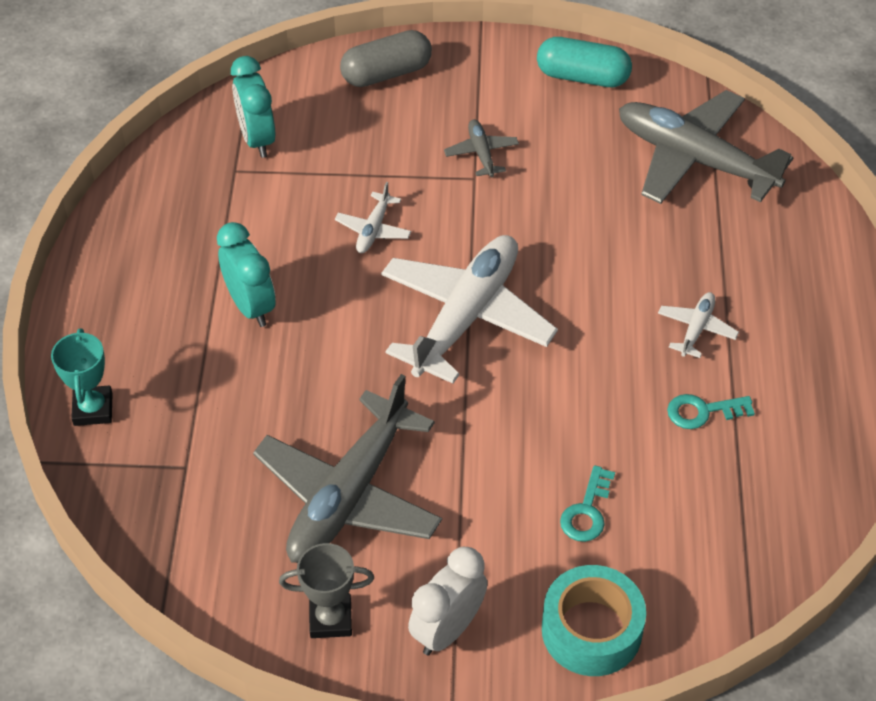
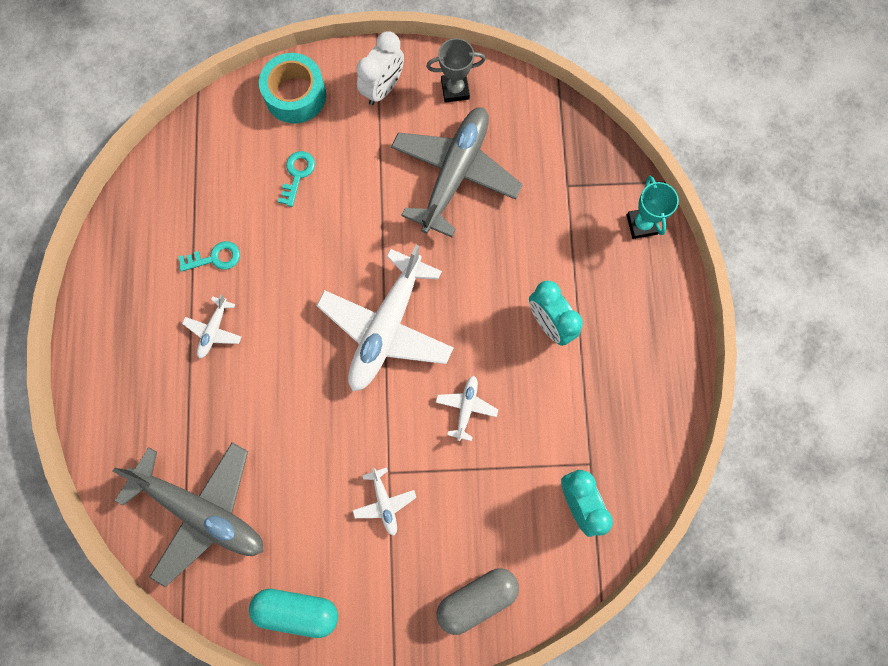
camera: 175 degrees right, 25 degrees up
(481, 153) = (384, 503): grey plane -> white plane

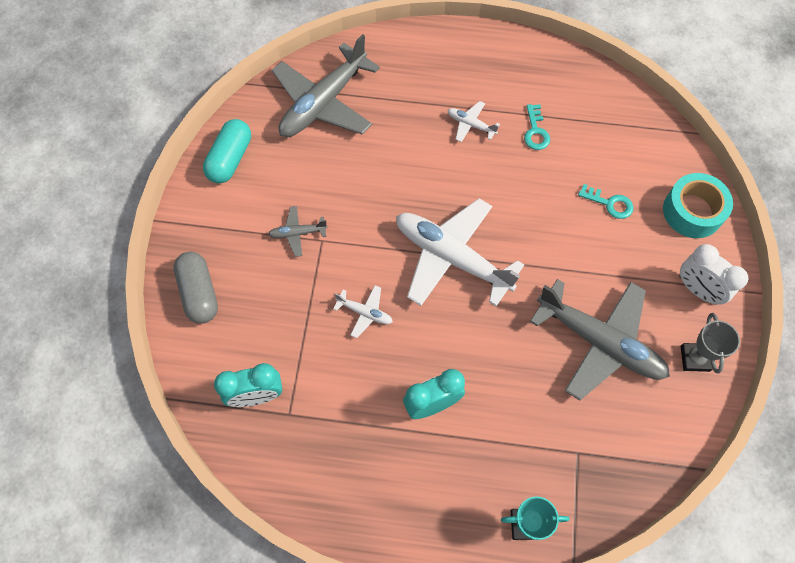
camera: 100 degrees right, 10 degrees down
(384, 503) = (297, 233): white plane -> grey plane

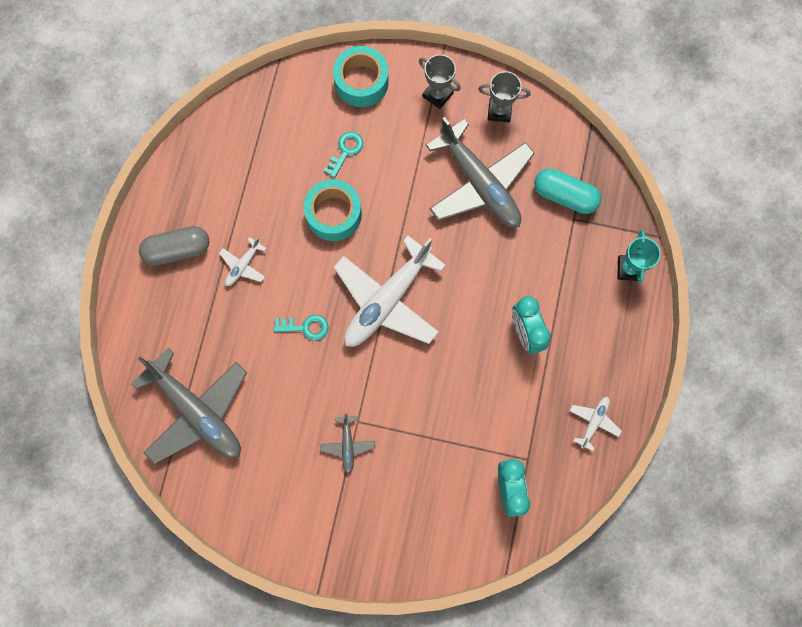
camera: 85 degrees left, 10 degrees up
(199, 293) = (403, 544): grey capsule -> grey capsule (177, 250)
(230, 159) = (254, 512): turquoise capsule -> turquoise capsule (565, 196)
(365, 313) = (436, 385): white plane -> white plane (594, 422)
(535, 131) = (259, 205): turquoise key -> turquoise key (305, 327)
(538, 198) = (333, 214): none -> turquoise tape
(600, 342) = (480, 184): grey plane -> grey plane turned 105 degrees clockwise
(697, 290) = (437, 95): white clock -> grey trophy

